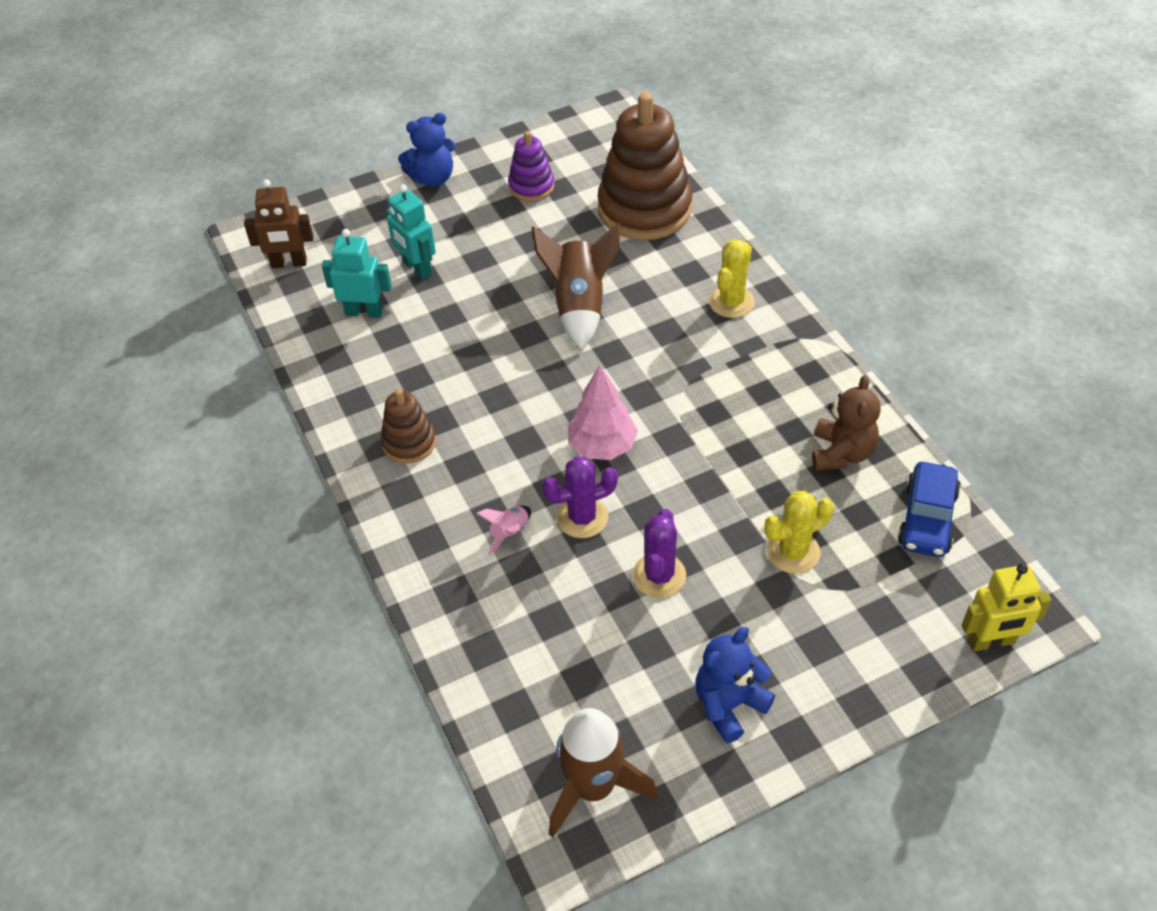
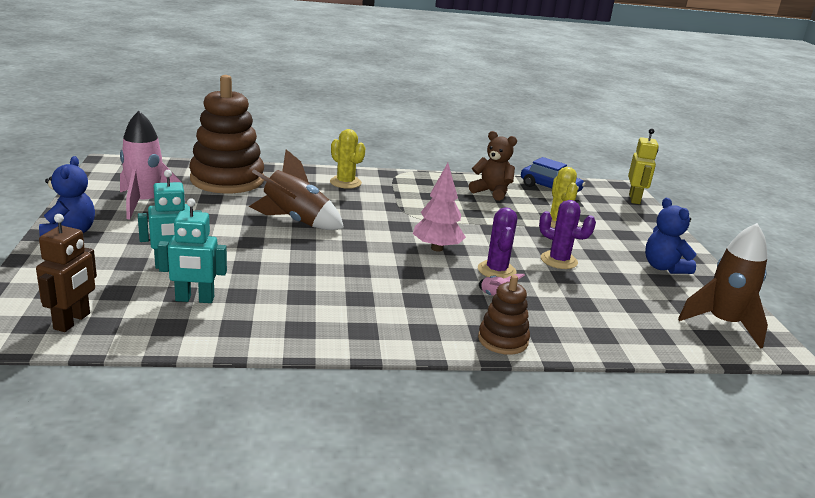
camera: 75 degrees left, 25 degrees down
(364, 312) = (194, 299): turquoise robot -> turquoise robot turned 120 degrees counterclockwise
(409, 442) = (373, 315): brown stacking toy -> brown stacking toy (502, 340)
(531, 186) = (145, 203): purple stacking toy -> pink rocket

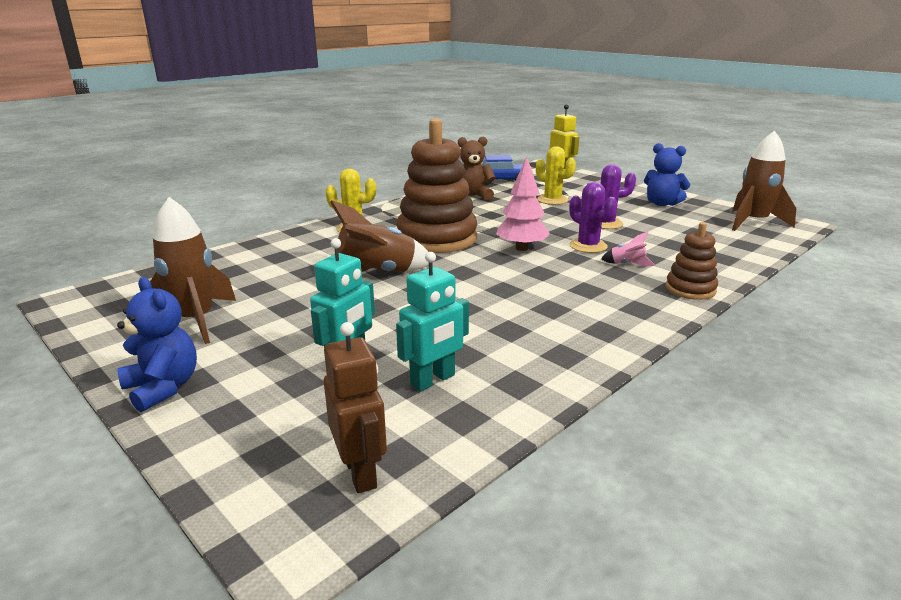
camera: 35 degrees left, 0 degrees up
(145, 203) = (195, 321): pink rocket -> brown rocket
(227, 180) = (240, 266): brown stacking toy -> brown stacking toy (437, 238)

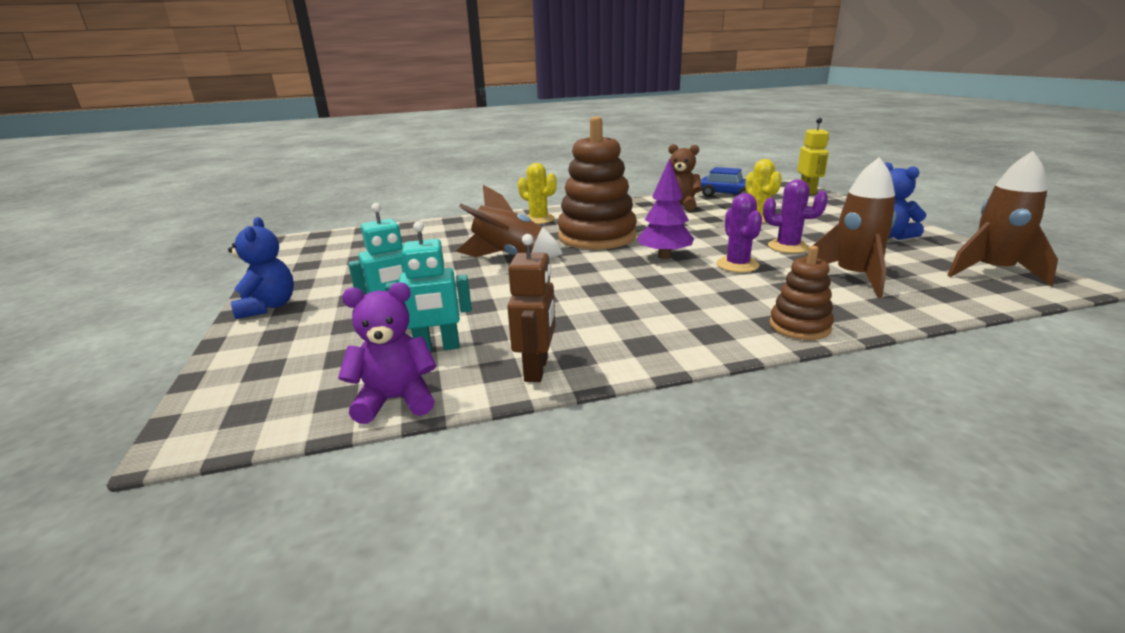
camera: 30 degrees right, 0 degrees up
(195, 321) = (344, 267): brown rocket -> brown rocket (853, 277)
(360, 472) = (297, 400): brown robot -> brown robot (537, 369)
(464, 439) = (396, 400): none -> purple teddy bear
(521, 248) = (664, 256): pink tree -> purple tree
(627, 264) = (757, 289): pink rocket -> none

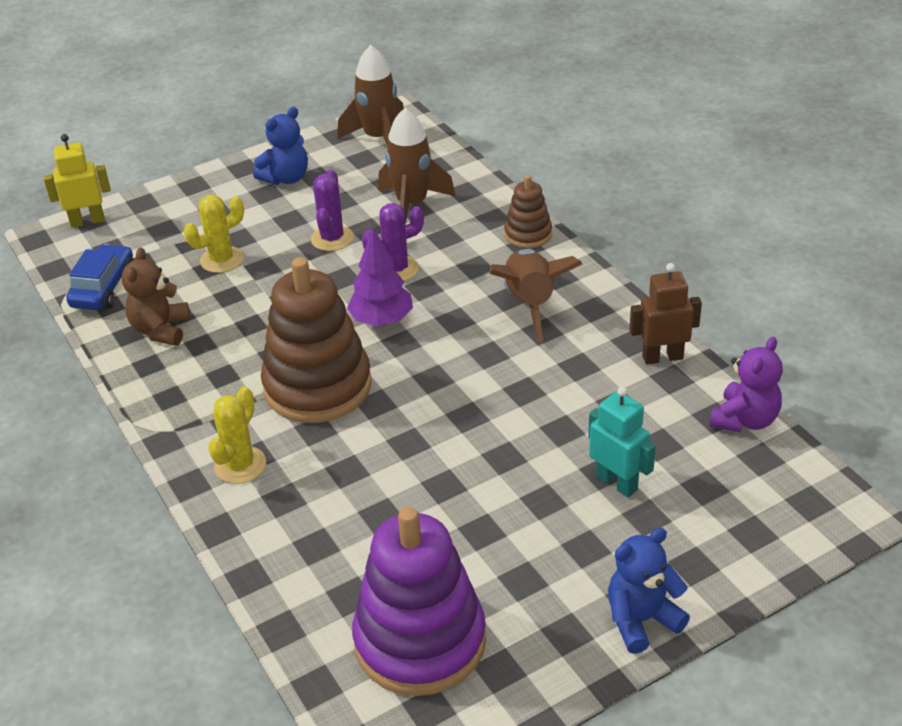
camera: 105 degrees left, 15 degrees up
(356, 249) = (420, 641): none -> purple stacking toy
(396, 400) = (744, 420): purple teddy bear -> purple teddy bear turned 120 degrees counterclockwise
(437, 348) = (659, 427): turquoise robot -> none
(509, 257) = (414, 450): brown rocket -> brown rocket (530, 304)

